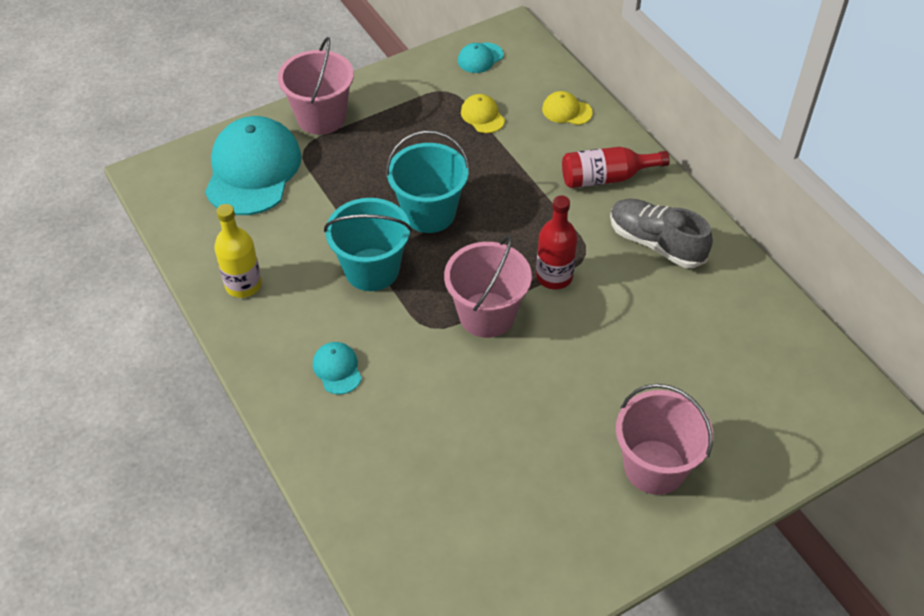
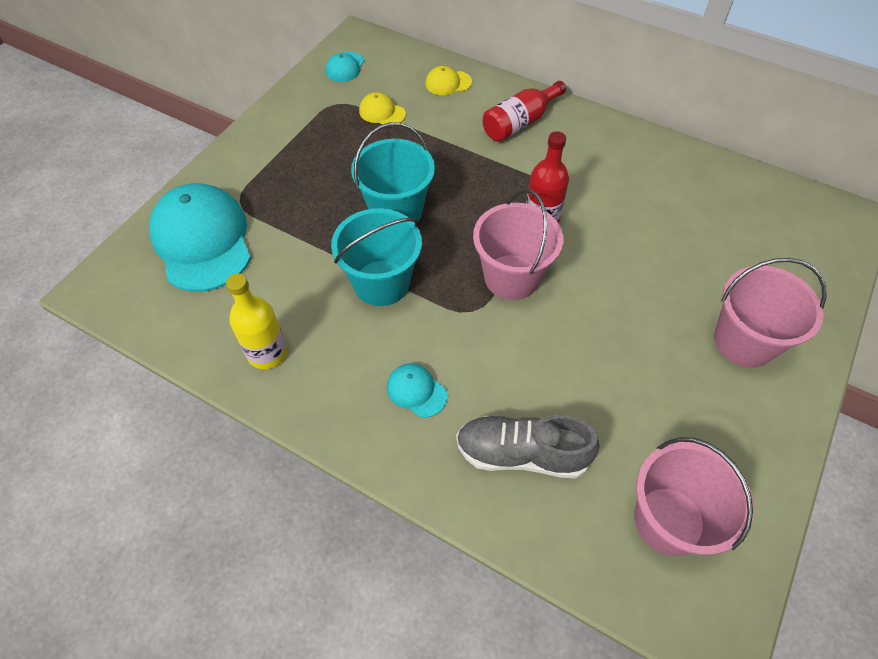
camera: 30 degrees left, 5 degrees up
(321, 117) = (237, 167): pink bucket -> pink bucket (669, 520)
(656, 243) = (598, 158): grey shoe -> grey shoe (522, 454)

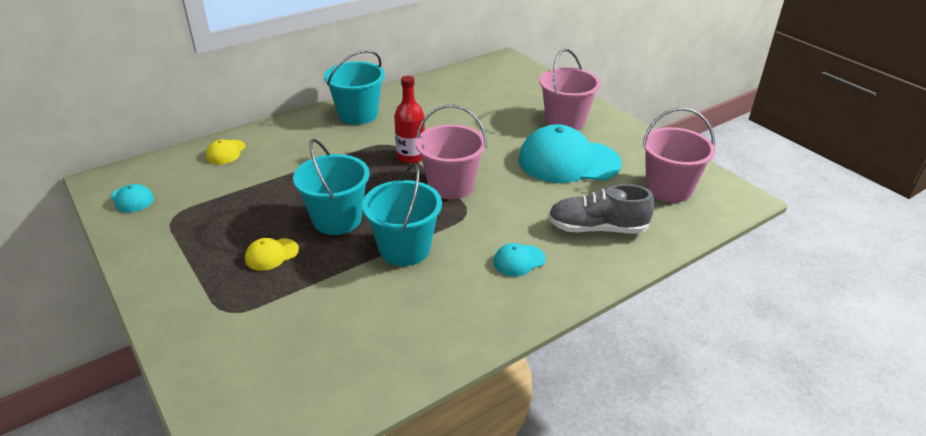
camera: 65 degrees left, 20 degrees down
(202, 240) = (253, 351): turquoise cap -> turquoise cap (568, 161)
(267, 353) = (426, 336): yellow bottle -> none
(382, 112) = (217, 195): yellow cap -> yellow cap (271, 254)
(520, 122) = (309, 135): red bottle -> none
(522, 454) = (597, 228): grey shoe -> grey shoe turned 60 degrees clockwise
(588, 140) = (358, 114): none -> turquoise bucket

